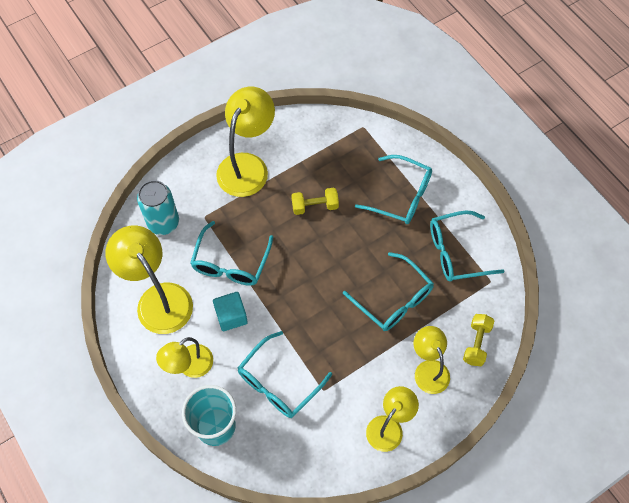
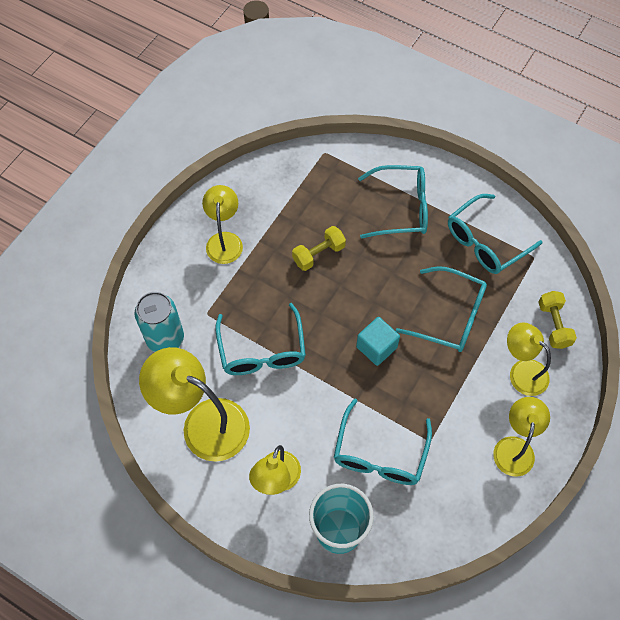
camera: 25 degrees left, 0 degrees up
(231, 316) = (293, 406): turquoise cube -> turquoise cube (376, 347)
(247, 165) = (224, 240): yellow lamp -> yellow lamp, size x0.62

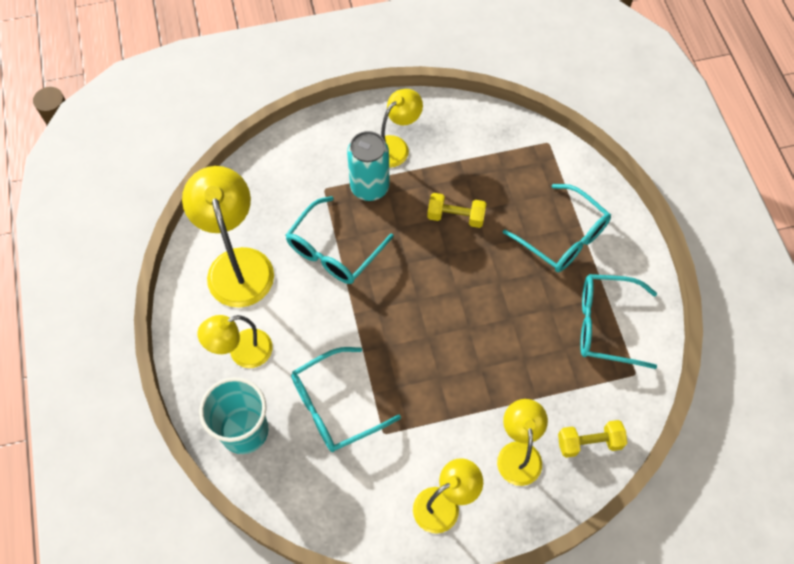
camera: 45 degrees right, 0 degrees up
(165, 338) = (276, 181): turquoise can -> turquoise can (369, 187)
(376, 347) = (422, 326): turquoise cube -> none
(450, 316) = (507, 356): turquoise glasses -> none
(553, 325) = (589, 442): yellow dumbbell -> yellow dumbbell turned 45 degrees clockwise

